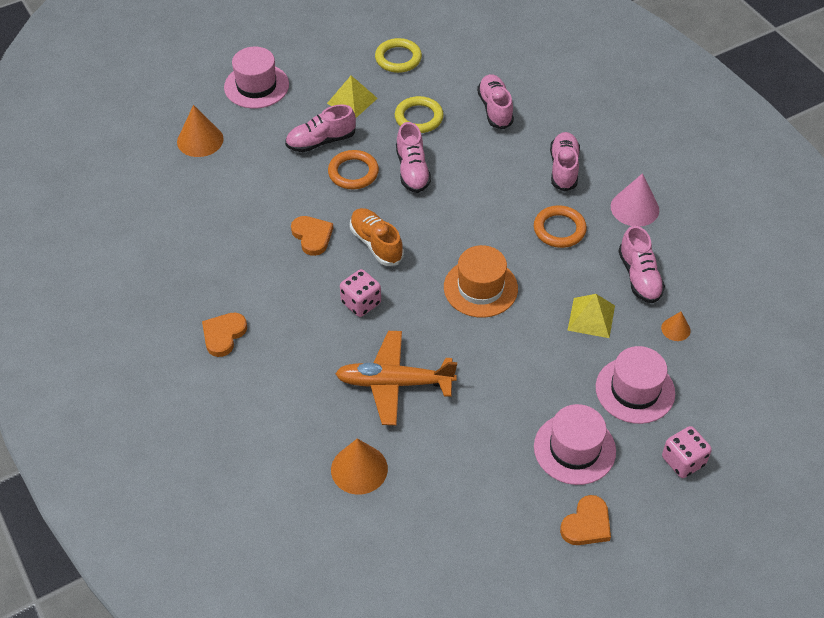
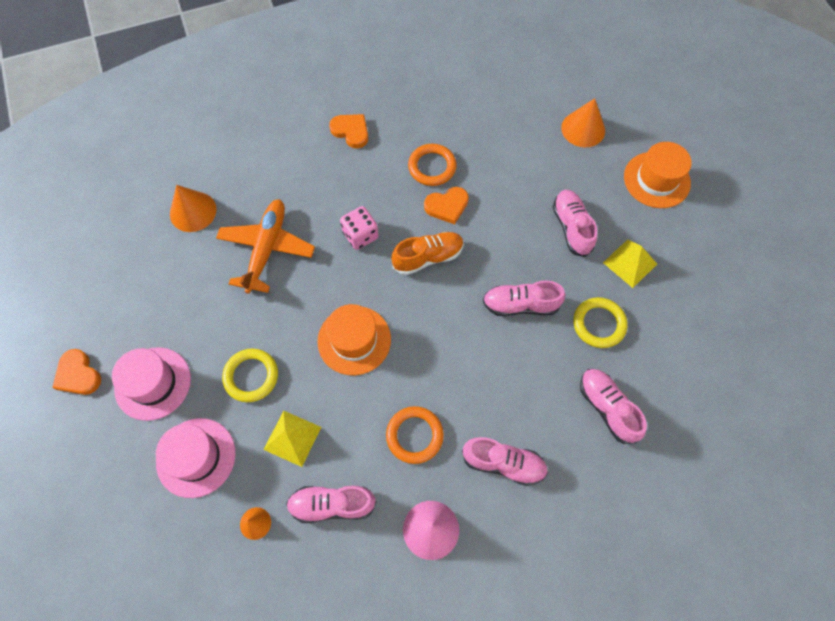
camera: 100 degrees right, 15 degrees up
(256, 86) = (656, 180): pink hat -> orange hat
(353, 172) = (524, 250): orange ring -> orange ring (432, 167)
(398, 58) = (697, 318): yellow ring -> yellow ring (251, 376)
(495, 109) = (607, 407): pink shoe -> pink shoe turned 120 degrees counterclockwise
(683, 461) = (106, 480): pink dice -> none

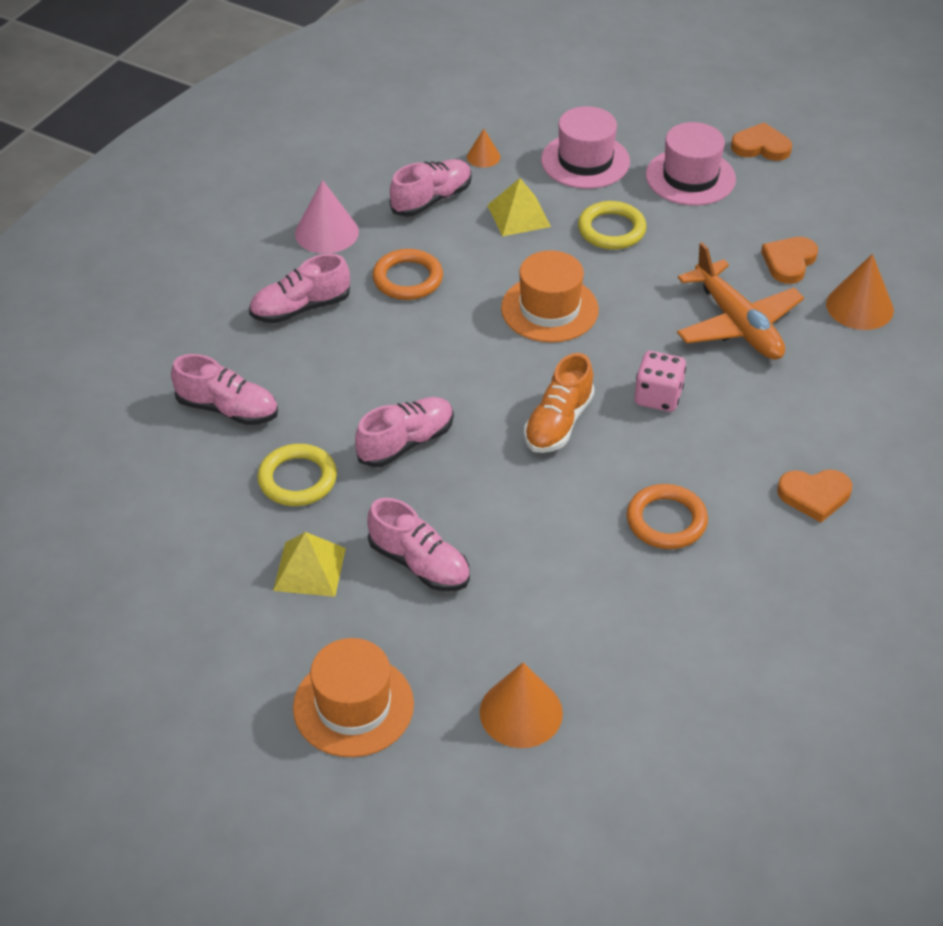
camera: 140 degrees right, 20 degrees down
(447, 206) = (597, 488): orange heart -> orange heart (789, 262)

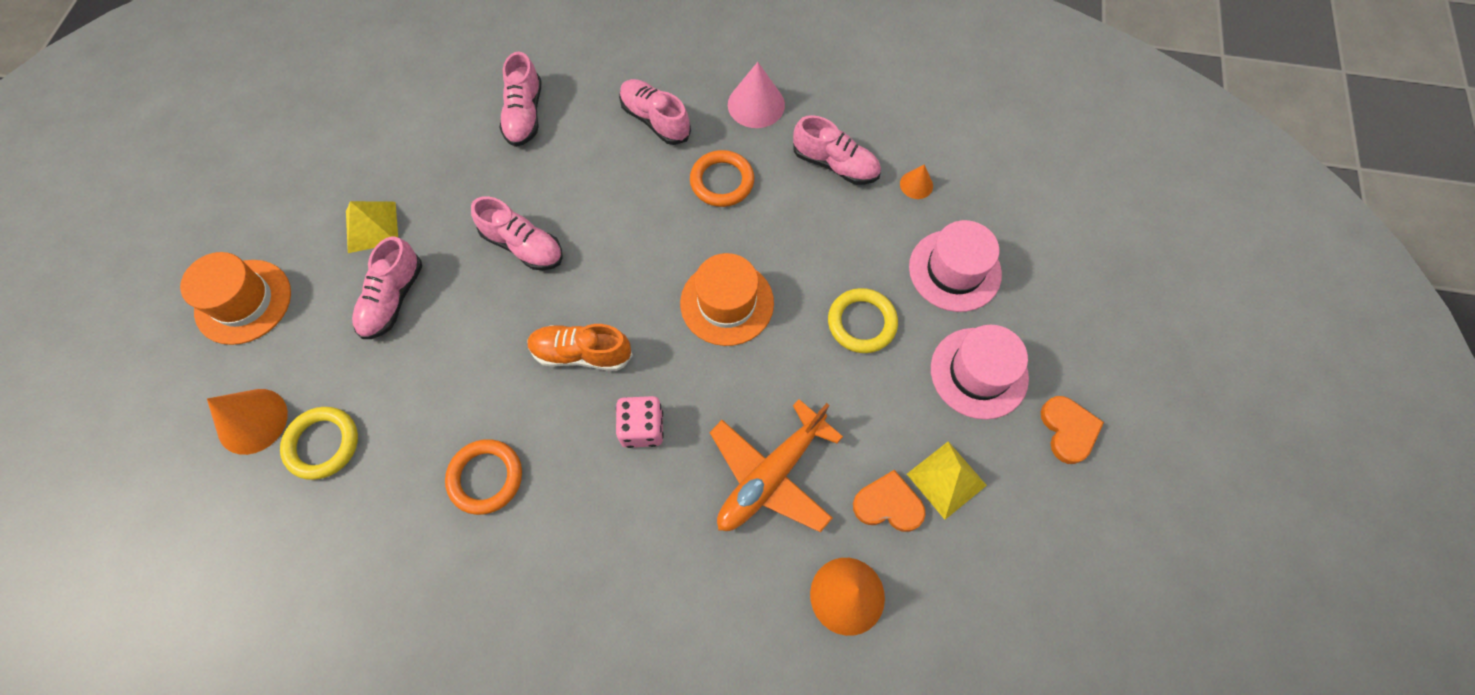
camera: 70 degrees right, 20 degrees up
(297, 479) = (462, 186): yellow ring -> yellow ring (322, 444)
(519, 215) = (845, 239): yellow pyramid -> yellow pyramid (946, 479)
(814, 495) = (552, 608): orange heart -> none

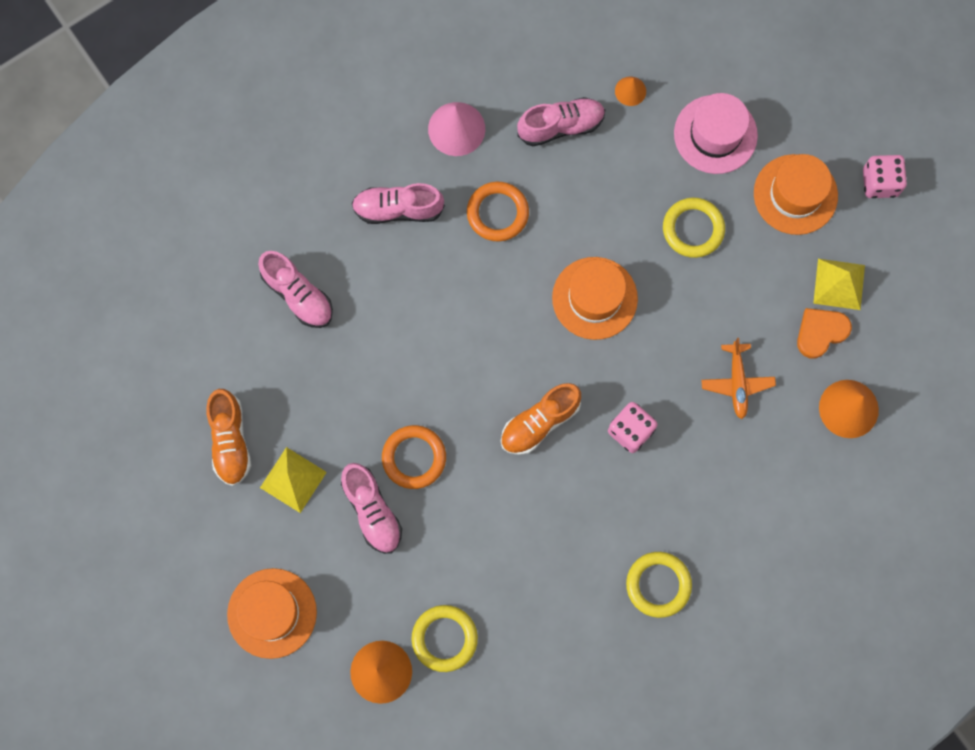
camera: 45 degrees left, 10 degrees up
(367, 164) = (230, 441): none -> orange shoe
(485, 478) = (570, 554): orange ring -> orange ring (414, 458)
(522, 578) = (658, 585): none -> yellow ring
(523, 246) = (415, 390): pink shoe -> none
(770, 476) = (737, 383): orange plane -> orange plane, size x0.60
(979, 373) = (795, 194): pink hat -> orange hat
(1068, 430) = (880, 182): orange heart -> pink dice

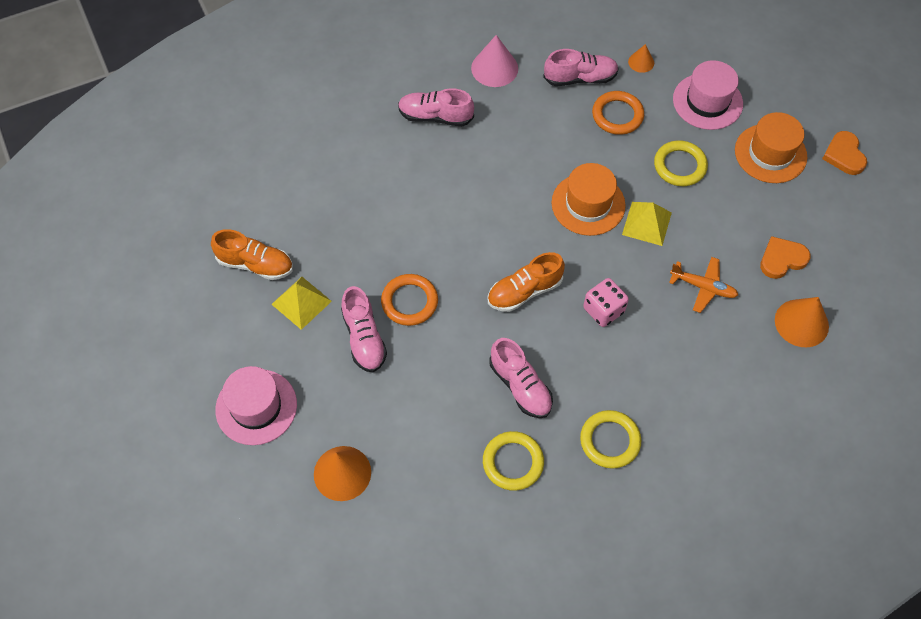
camera: 10 degrees right, 15 degrees down
(230, 441) = (255, 264): orange shoe -> orange shoe turned 75 degrees counterclockwise
(272, 613) = (256, 407): orange hat -> pink hat
(298, 295) = (339, 165): pink shoe -> pink shoe (520, 386)
(444, 638) = (406, 454): yellow ring -> yellow ring (513, 462)
(497, 213) = (517, 131): orange ring -> orange ring (617, 115)
(737, 383) = (703, 287): orange plane -> orange plane turned 75 degrees counterclockwise
(839, 284) = (802, 225): yellow pyramid -> yellow pyramid (647, 223)
(880, 182) = (844, 155): pink dice -> orange heart

